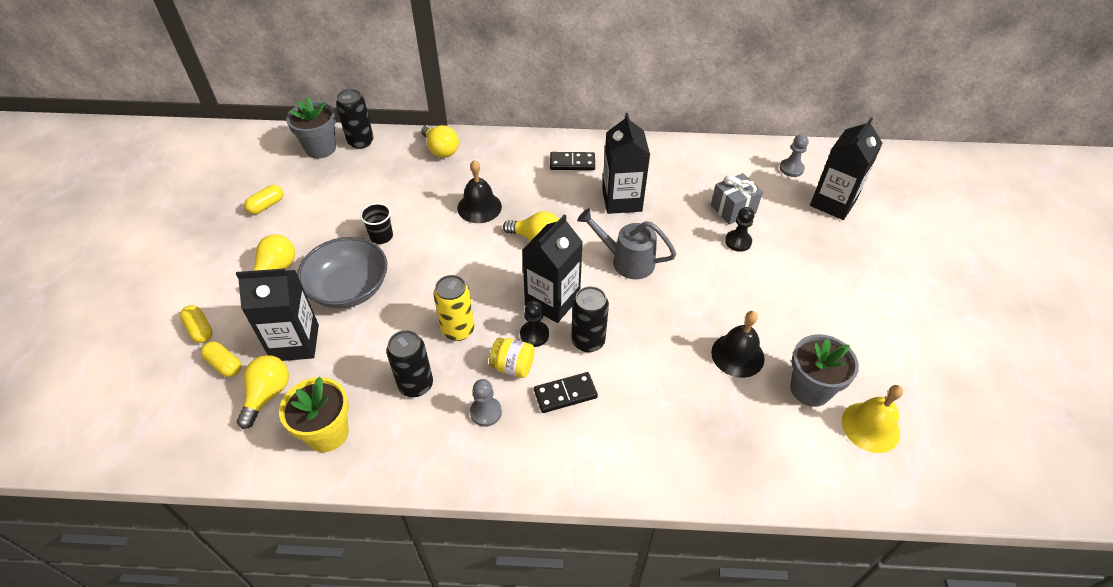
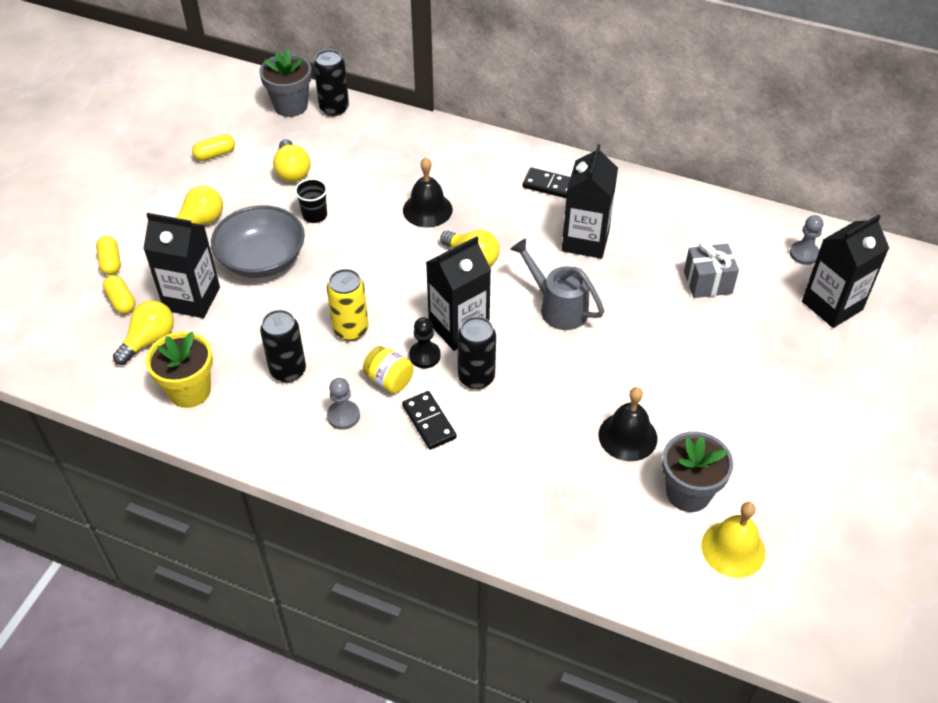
camera: 20 degrees right, 0 degrees up
(441, 150) = (414, 137): yellow light bulb -> yellow light bulb (292, 171)
(565, 394) = (429, 422): black domino -> black domino turned 60 degrees clockwise
(738, 241) = (693, 319): black pawn -> none

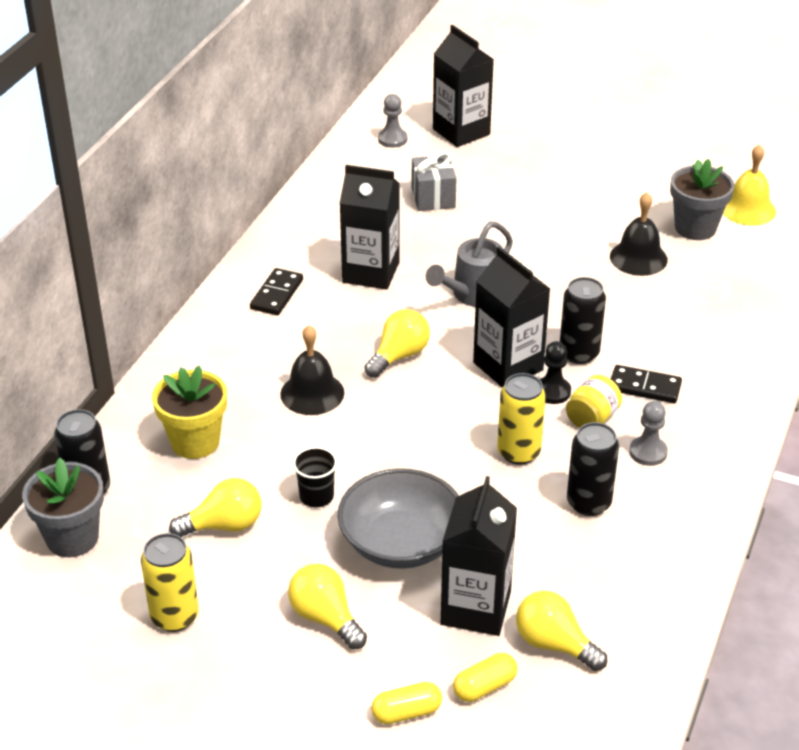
camera: 90 degrees left, 10 degrees down
(189, 391) = (632, 591): yellow flower pot -> yellow flower pot (195, 442)
(215, 155) = (174, 616): yellow capsule -> yellow can
(429, 422) = (644, 387): black domino -> black domino turned 45 degrees clockwise

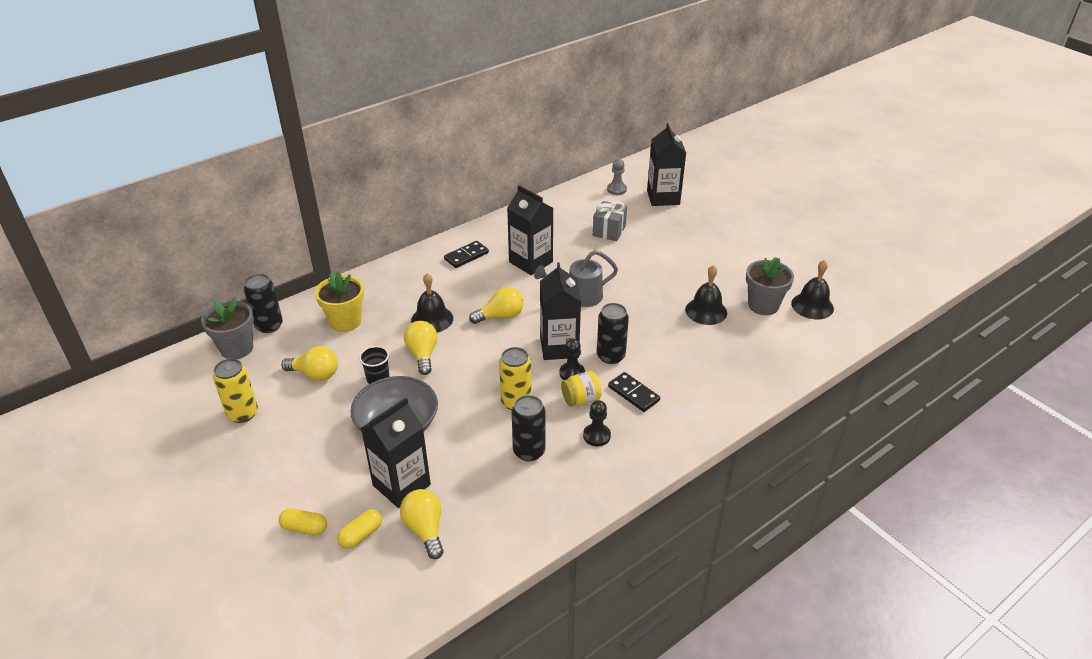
camera: 30 degrees right, 0 degrees up
(325, 618) = (316, 451): yellow light bulb -> yellow light bulb (422, 354)
(484, 686) = (361, 535): yellow capsule -> yellow capsule turned 45 degrees counterclockwise
(648, 452) = (596, 436): grey pawn -> black pawn
(747, 209) = (812, 306): yellow bell -> black bell

